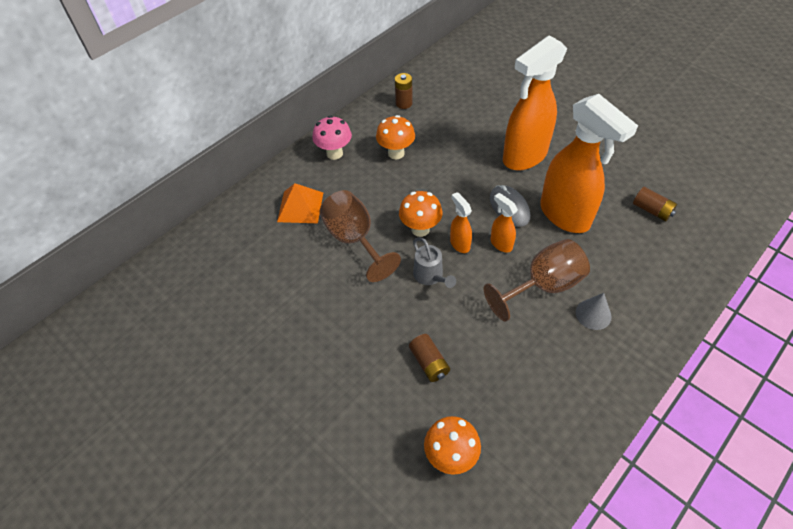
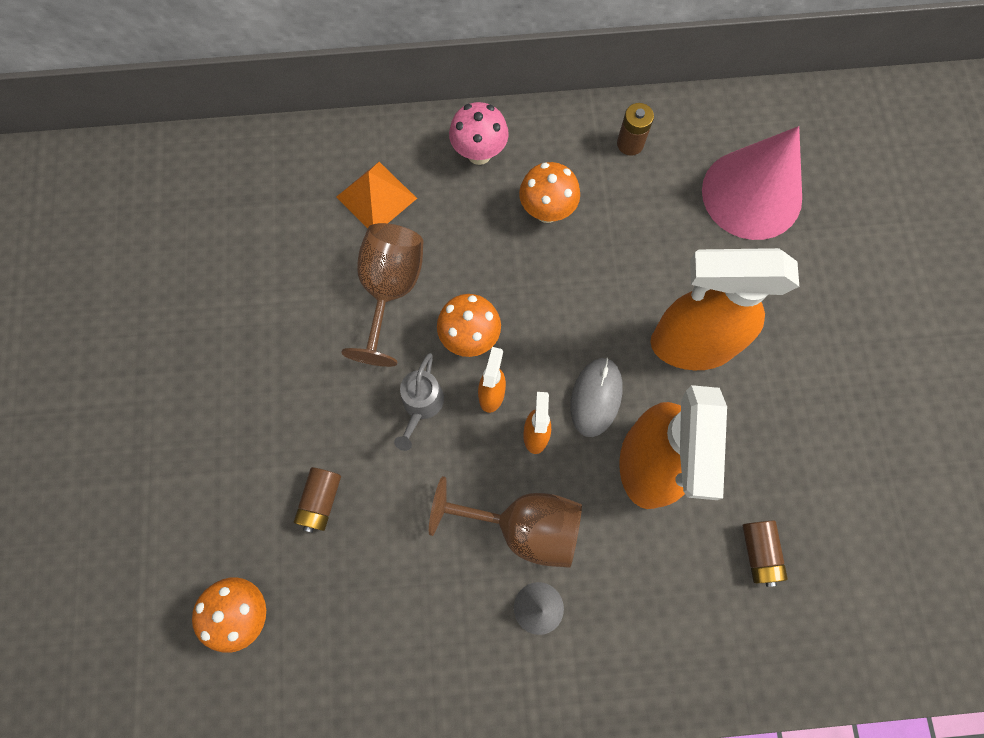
camera: 40 degrees right, 20 degrees up
(479, 86) = (752, 194): none -> pink cone

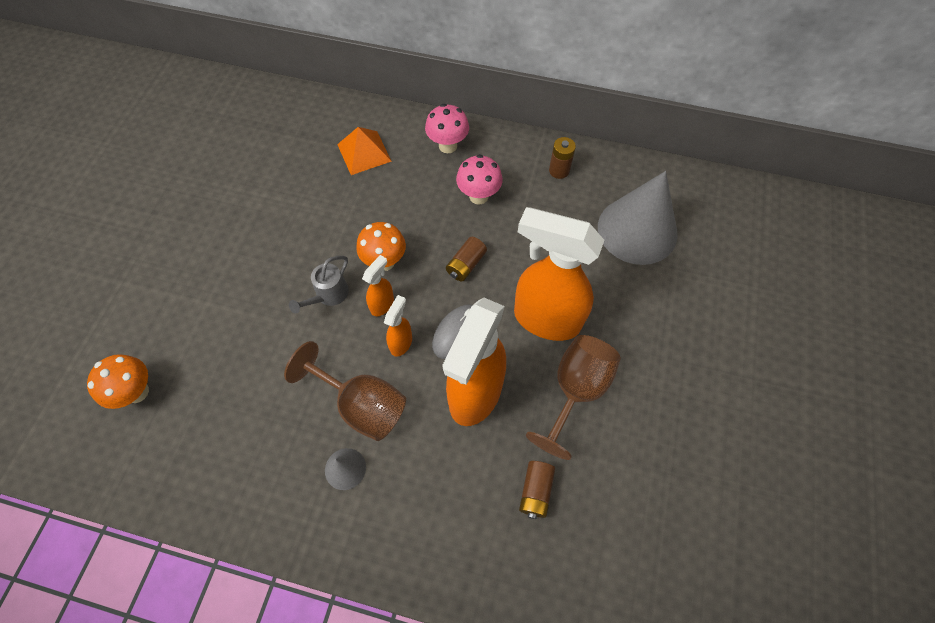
camera: 20 degrees right, 10 degrees down
(321, 501) = (227, 335): brown battery -> brown battery (466, 265)
(390, 290) = (344, 213): brown goblet -> brown goblet (575, 391)
(547, 211) = (478, 196): orange mushroom -> pink mushroom
(752, 194) = (637, 230): pink cone -> grey cone

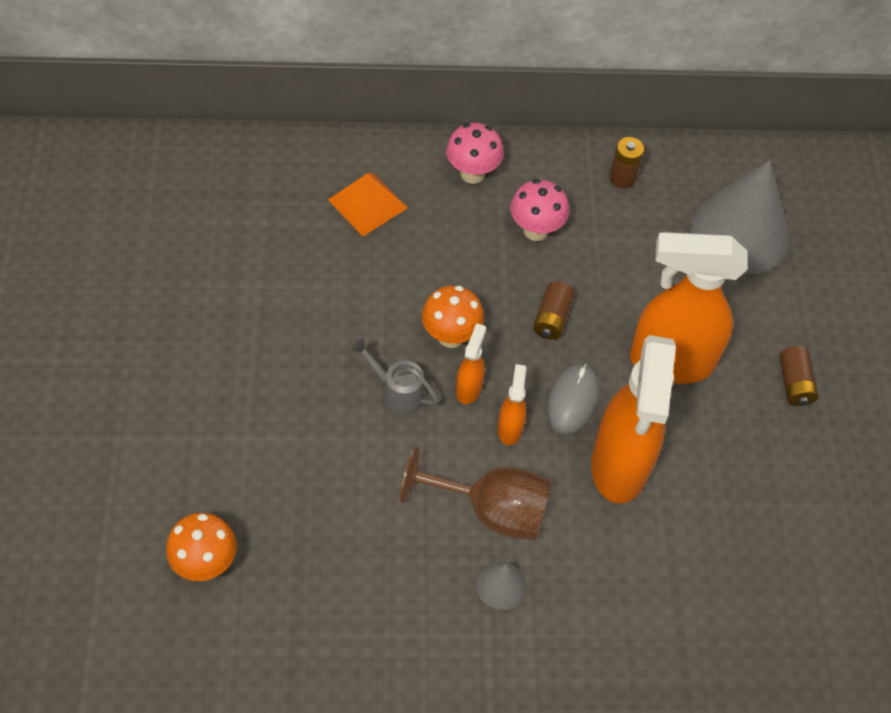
camera: 20 degrees left, 5 degrees down
(328, 295) = (397, 393): grey watering can -> grey watering can turned 105 degrees clockwise
(535, 491) = (725, 554): brown battery -> brown battery (794, 383)
(575, 391) = (731, 435): brown goblet -> none

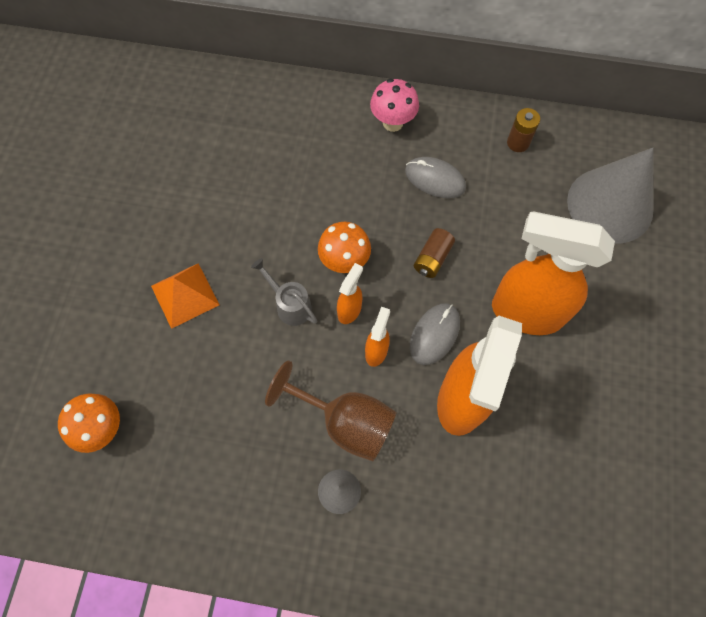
camera: 15 degrees right, 10 degrees up
(367, 204) = (301, 137): orange pyramid -> orange pyramid (185, 295)
(535, 230) = (435, 179): pink mushroom -> grey mouse
(794, 383) = (632, 349): brown battery -> none

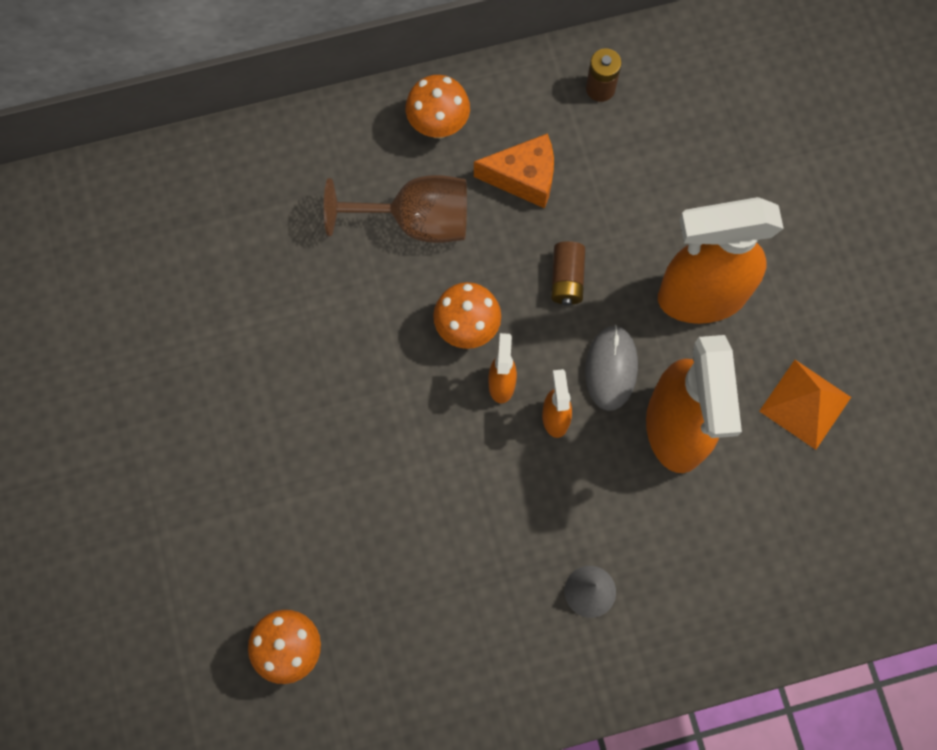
camera: 25 degrees left, 5 degrees up
(185, 295) = (299, 453): orange pyramid -> orange pyramid (805, 404)
(290, 305) = (429, 408): grey watering can -> none
(345, 422) = (559, 513): brown goblet -> brown goblet (416, 221)
(392, 123) = (438, 126): pink mushroom -> orange mushroom
(435, 179) = (524, 178): grey mouse -> orange cheese
(610, 205) = (739, 123): grey cone -> none

